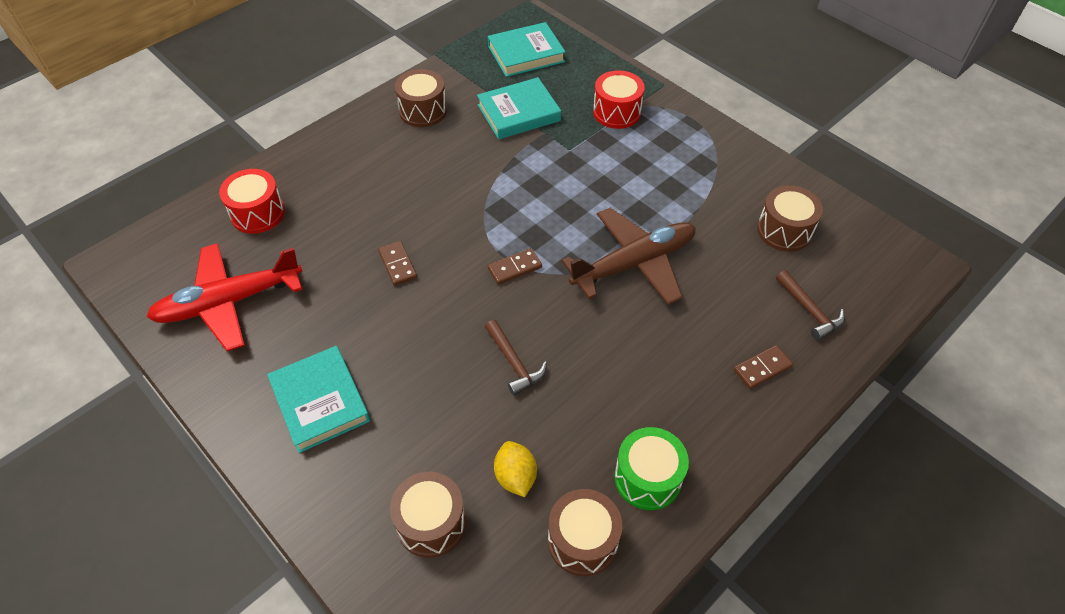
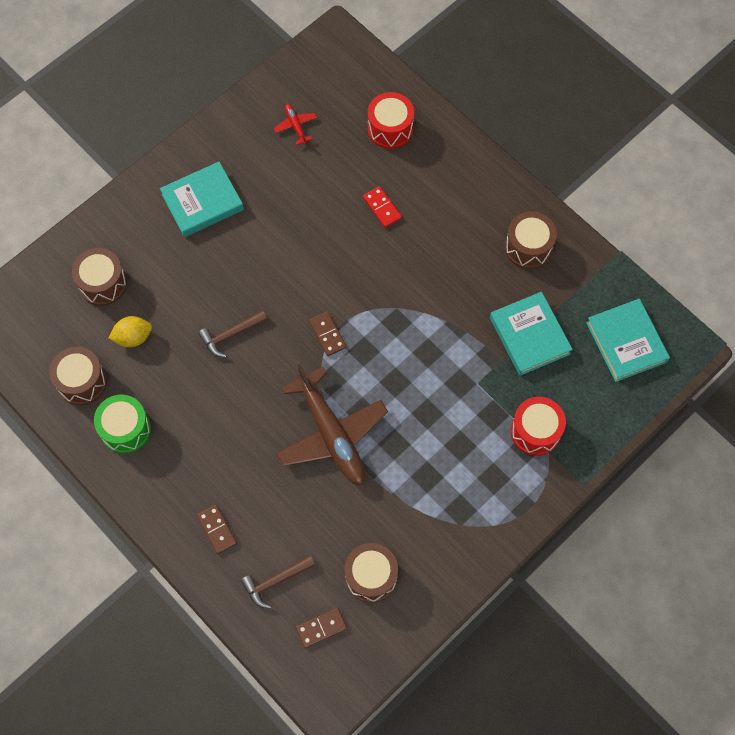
camera: 90 degrees right, 15 degrees up
(230, 302) = (296, 126): red plane -> red plane, size x0.42
(360, 221) = (382, 208): none -> red domino
(397, 265) = (332, 242): brown domino -> brown domino (321, 628)

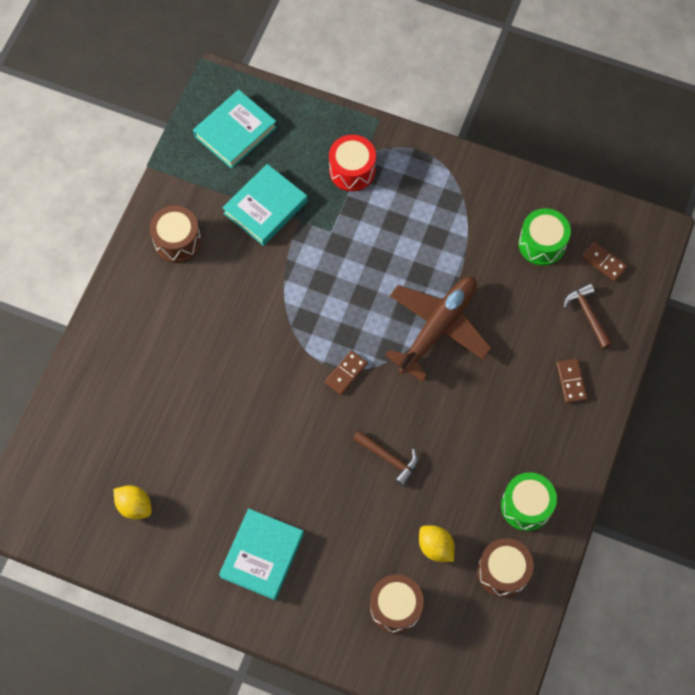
camera: 115 degrees left, 0 degrees up
(202, 202) = (262, 555): turquoise book -> turquoise book turned 75 degrees clockwise
(217, 529) = (571, 381): brown domino -> brown domino turned 45 degrees counterclockwise
(275, 581) = (587, 314): brown hammer -> brown hammer turned 150 degrees counterclockwise
(296, 126) = (134, 506): red plane -> yellow lemon
(371, 576) = (542, 244): brown drum -> green drum
(382, 208) = (193, 383): red domino -> none
(390, 129) = (100, 413): red drum -> none

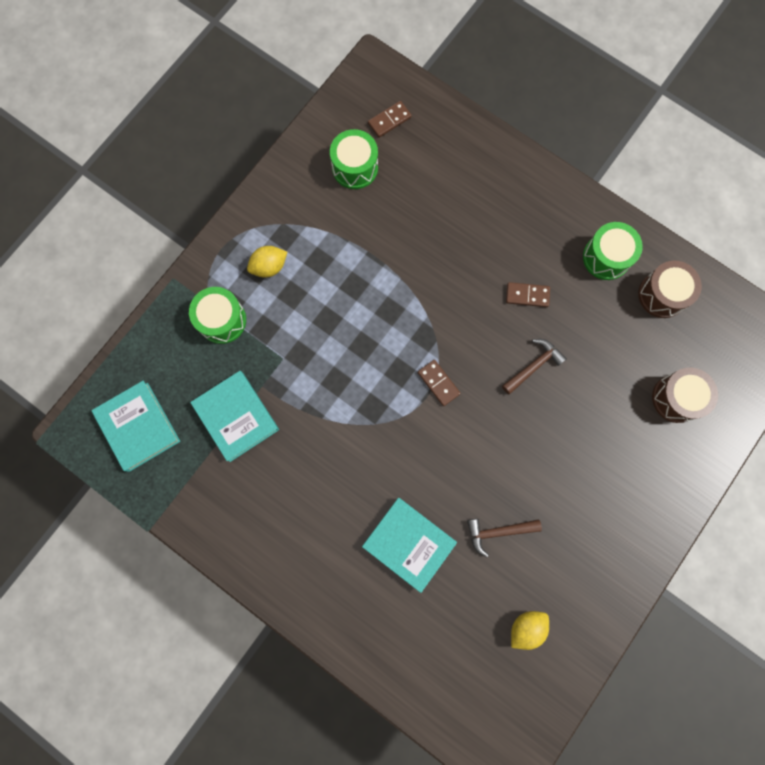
camera: 75 degrees left, 10 degrees up
(177, 241) = (247, 517): brown drum -> none
(262, 555) = (603, 510): turquoise book -> turquoise book (409, 543)
(352, 170) = (222, 320): red drum -> green drum
(435, 547) = (628, 347): yellow lemon -> yellow lemon (269, 267)
(437, 328) = (415, 285): brown plane -> none
(571, 381) = (498, 184): brown domino -> brown domino (527, 295)
(587, 314) = (437, 150): brown hammer -> brown hammer (498, 532)

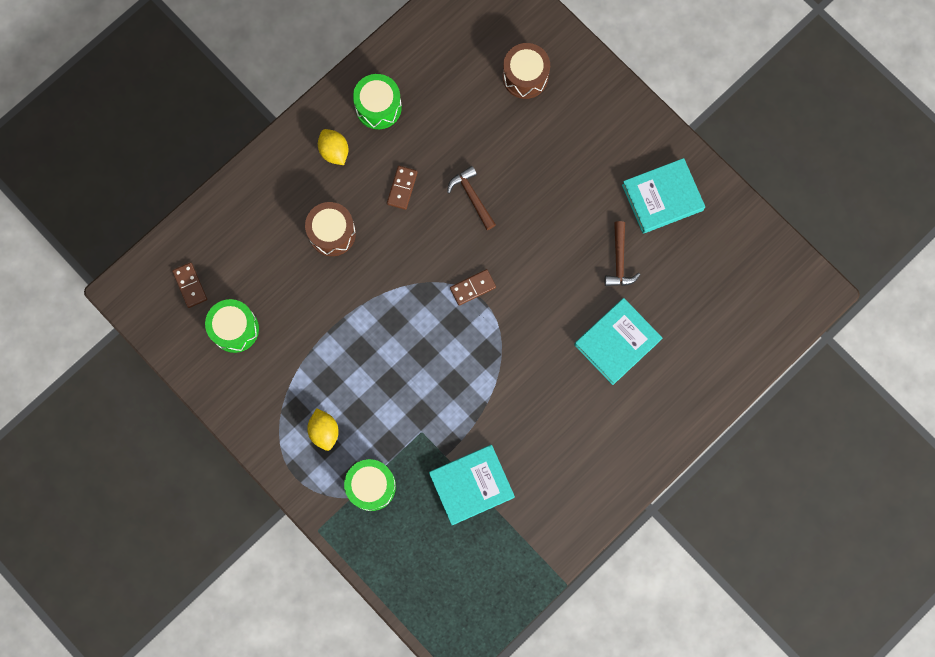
camera: 80 degrees left, 0 degrees up
(138, 427) = (464, 583): turquoise book -> turquoise book (662, 197)
(526, 627) = (705, 253): yellow lemon -> yellow lemon (334, 151)
(662, 295) = (425, 65): brown drum -> brown drum (332, 233)

